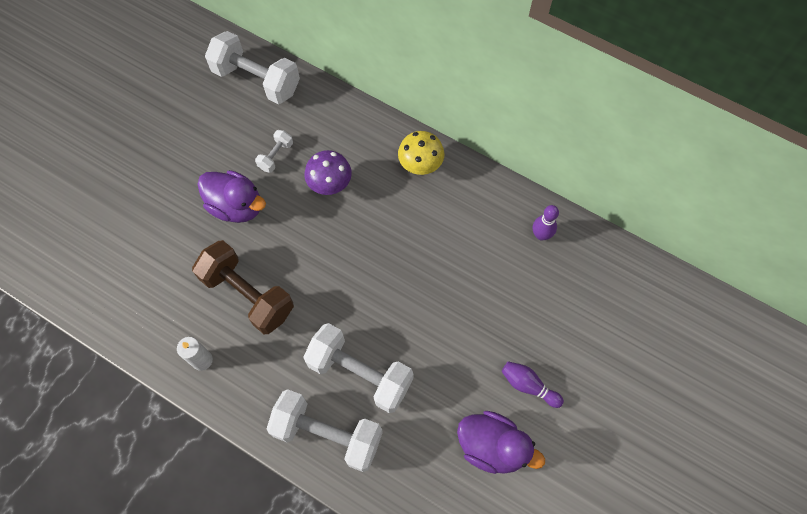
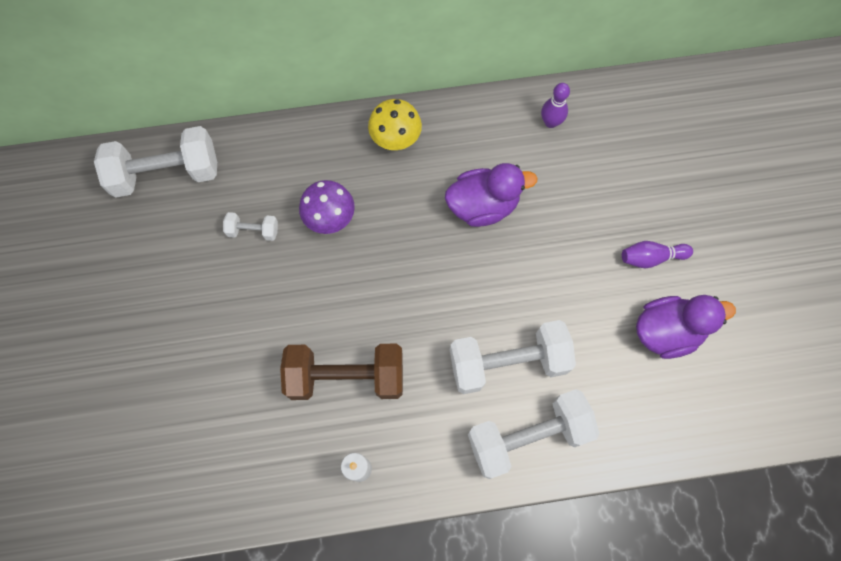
camera: 40 degrees left, 5 degrees up
(236, 206) = (259, 305): purple duck -> purple duck (483, 205)
(276, 156) = (253, 230): white dumbbell -> white dumbbell turned 75 degrees counterclockwise

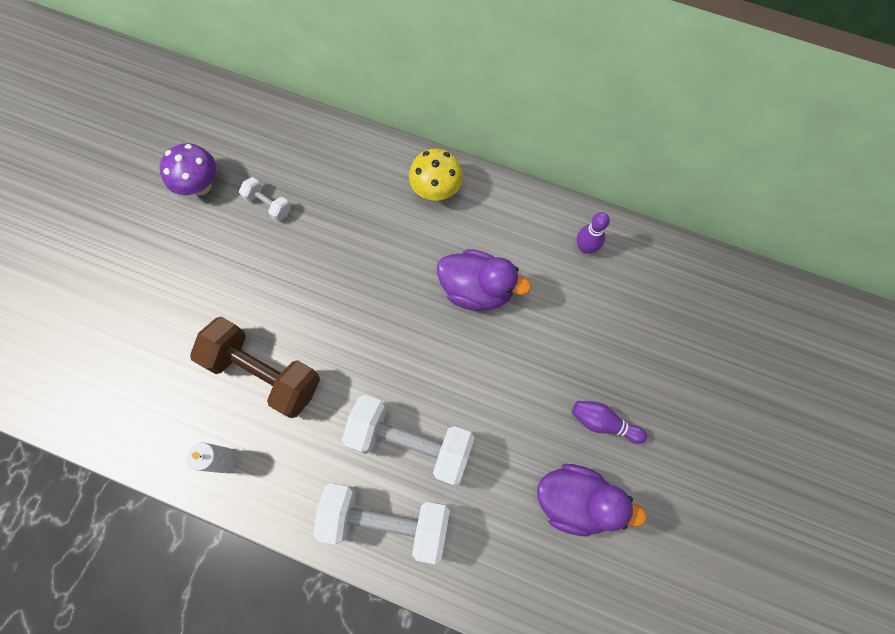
camera: 30 degrees right, 0 degrees up
(166, 173) = (230, 119): white dumbbell -> none
(330, 219) = (337, 229): purple mushroom -> purple mushroom (201, 186)

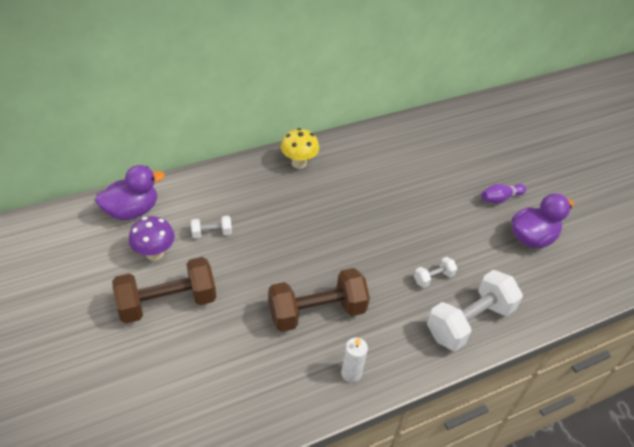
camera: 50 degrees left, 25 degrees down
(160, 246) = (167, 302): none -> brown dumbbell
(410, 442) = (433, 278): white dumbbell -> white dumbbell, size x0.46
(477, 289) = (375, 189): purple duck -> purple duck (132, 210)
(585, 247) = (400, 138): purple bowling pin -> none

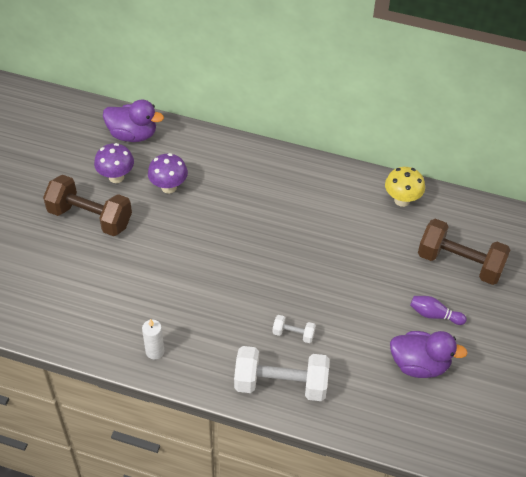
camera: 45 degrees right, 5 degrees up
(211, 233) = (169, 187): white dumbbell -> purple mushroom
(299, 163) = (294, 173): yellow mushroom -> yellow mushroom (402, 200)
(317, 312) = (178, 295): brown dumbbell -> brown dumbbell (460, 263)

